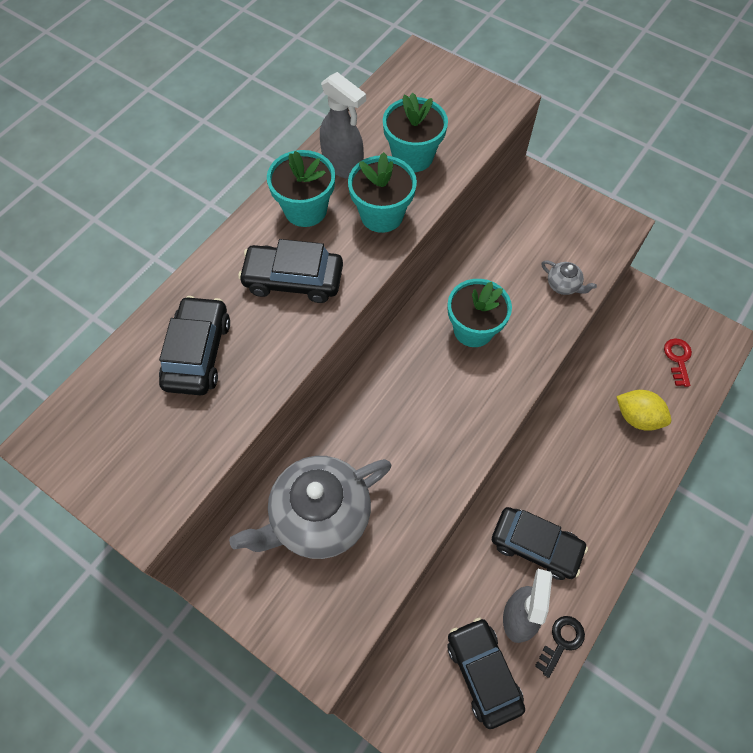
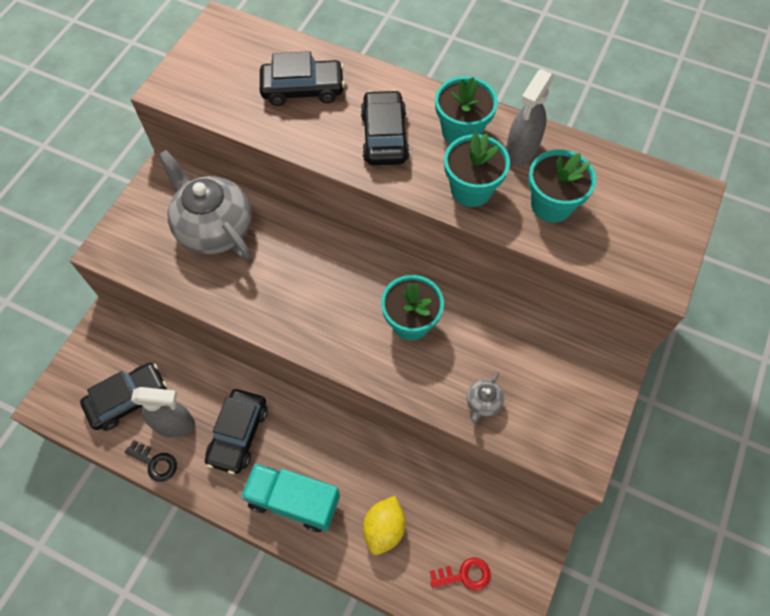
camera: 80 degrees right, 0 degrees up
(609, 496) = (293, 501): none -> turquoise truck

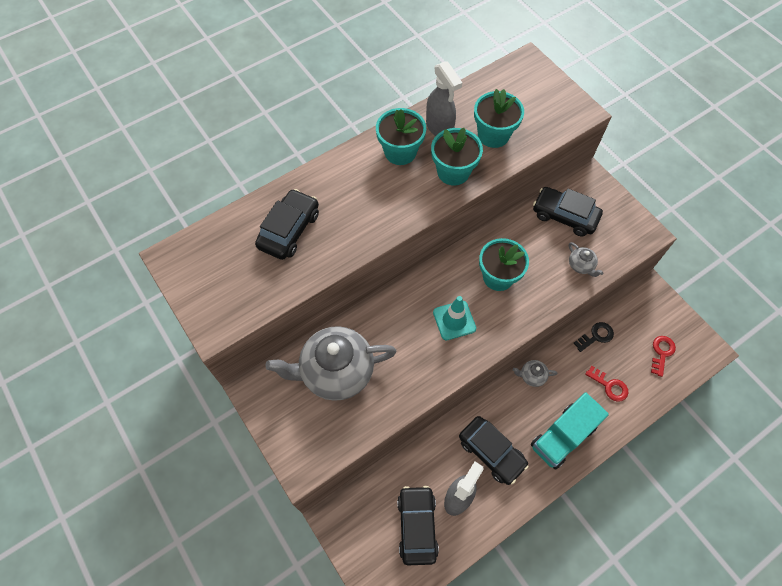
camera: 60 degrees left, 0 degrees up
(155, 463) = (483, 527): black key -> black key (596, 336)
(331, 304) = (454, 320): none -> turquoise traffic cone
(348, 437) = (532, 376): none -> grey teapot
(384, 136) = (372, 199): black car -> black car (564, 216)
(384, 528) = (609, 386): yellow lemon -> red key

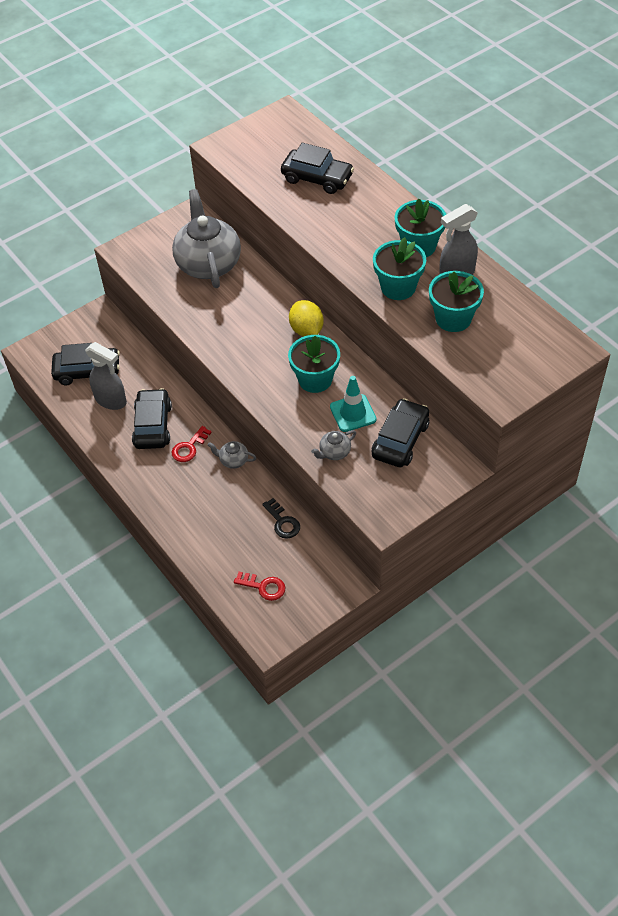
camera: 90 degrees right, 10 degrees down
(437, 281) = (306, 330): none -> yellow lemon
(454, 320) = (262, 345): turquoise traffic cone -> turquoise traffic cone (353, 413)
(491, 452) = (153, 425): black car -> black car turned 135 degrees clockwise
(532, 376) = (233, 460): grey teapot -> grey teapot turned 75 degrees counterclockwise
(563, 436) = (167, 485): turquoise truck -> none
(609, 386) = (222, 531): red key -> red key (189, 447)

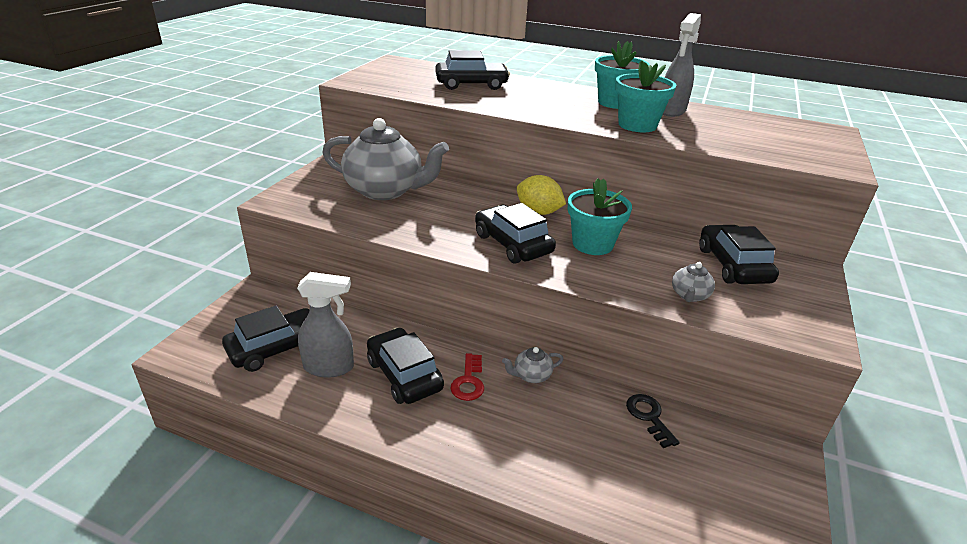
camera: 35 degrees left, 20 degrees down
(208, 264) = (385, 190): grey teapot -> grey teapot turned 150 degrees clockwise
(256, 357) = (512, 244): none -> black car
(264, 587) = (710, 503): red key -> none
(282, 522) = (649, 417): black key -> black key turned 135 degrees counterclockwise
(353, 413) = (662, 258): turquoise traffic cone -> none
(453, 318) = (713, 133): turquoise flower pot -> none

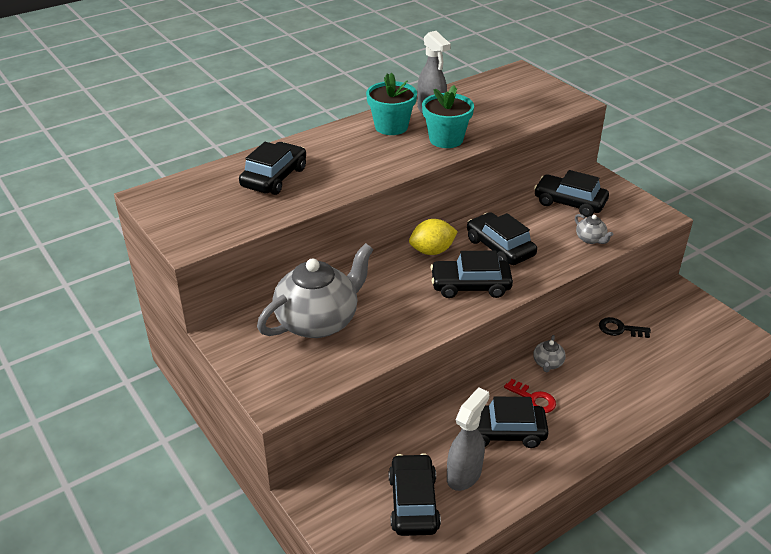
camera: 55 degrees left, 5 degrees up
(592, 244) = (500, 247): turquoise flower pot -> black car

